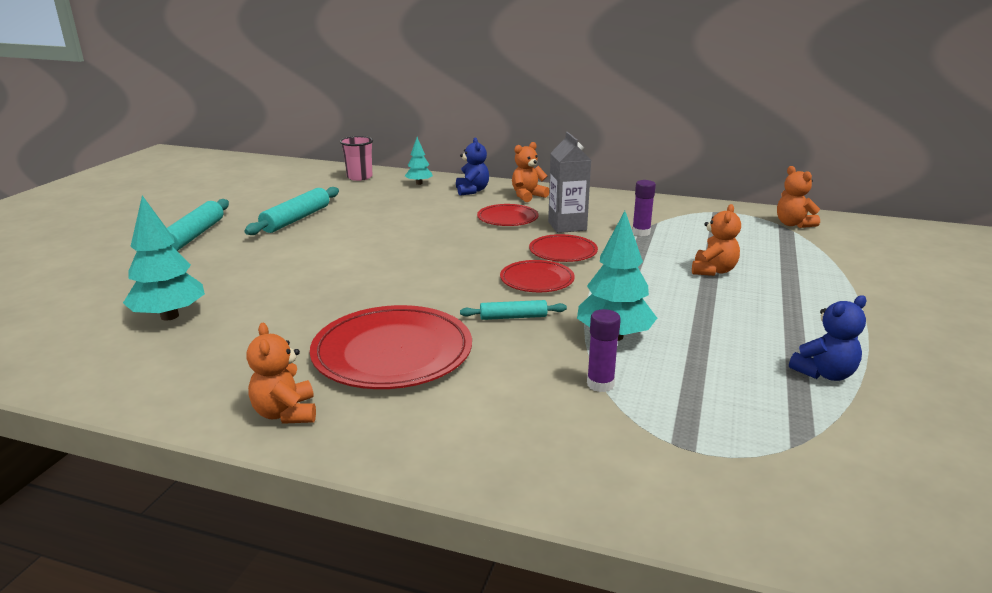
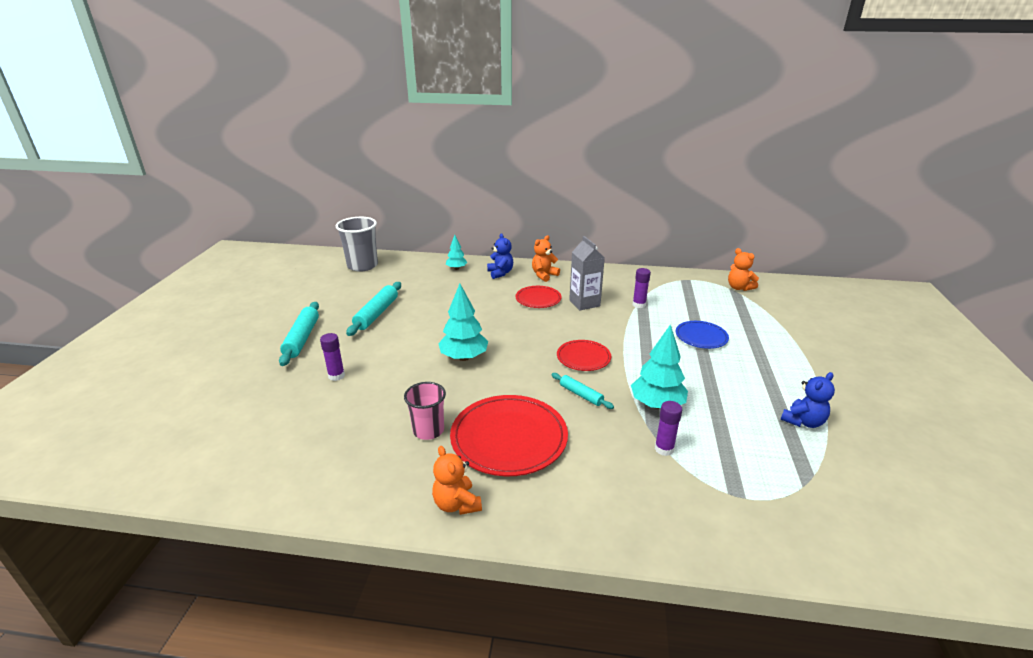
camera: 10 degrees left, 5 degrees up
(170, 316) = (323, 422): turquoise tree -> turquoise tree (464, 357)
(213, 273) = (336, 376): none -> purple glue stick
(306, 174) = (362, 266): none -> grey cup
(359, 177) = (407, 265): pink cup -> pink cup (428, 430)
(513, 317) = (581, 395): turquoise rolling pin -> turquoise rolling pin turned 60 degrees clockwise
(563, 251) = (591, 328): red plate -> none
(713, 271) = (701, 337): orange teddy bear -> blue plate

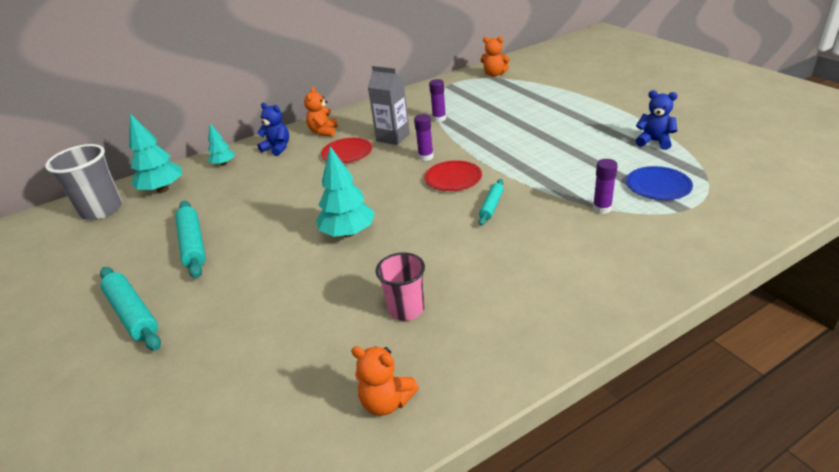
camera: 35 degrees left, 5 degrees up
(336, 376) = (235, 323): purple glue stick -> purple glue stick (426, 157)
(457, 504) = (518, 346): orange teddy bear -> orange teddy bear (386, 401)
(509, 438) = (484, 271): red plate -> none
(581, 395) = (491, 206): turquoise rolling pin -> turquoise rolling pin turned 75 degrees counterclockwise
(657, 404) = (554, 182): turquoise tree -> turquoise tree (162, 189)
(701, 337) = (517, 120): blue plate -> blue plate (658, 186)
(803, 421) = (654, 141): blue teddy bear -> blue teddy bear turned 75 degrees counterclockwise

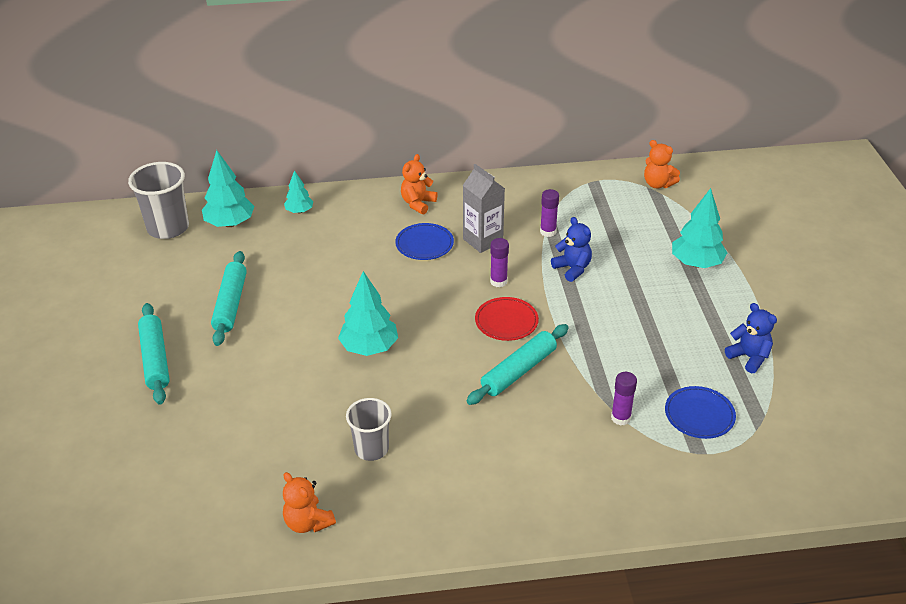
camera: 20 degrees right, 5 degrees up
(277, 148) = (360, 209): blue teddy bear -> blue teddy bear (572, 269)
(347, 153) = (424, 244): red plate -> blue plate
(406, 309) = (371, 448): pink cup -> grey cup
(491, 206) = (519, 371): turquoise rolling pin -> turquoise rolling pin, size x1.70
(562, 104) = (696, 263): none -> turquoise tree

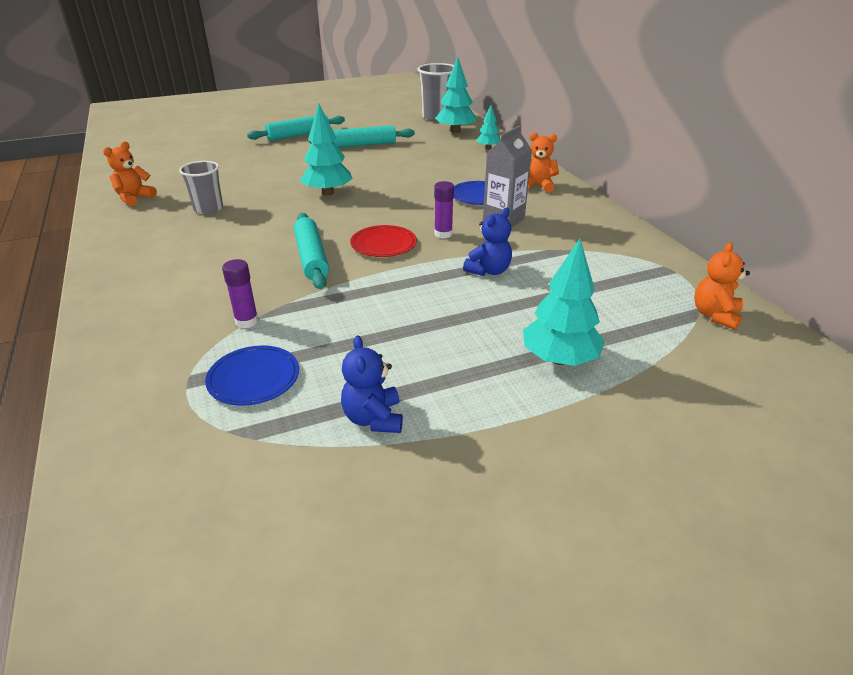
camera: 75 degrees right, 5 degrees down
(519, 371) = (311, 258): turquoise rolling pin -> turquoise rolling pin turned 45 degrees clockwise
(548, 232) = (545, 251): purple glue stick -> none
(749, 357) = (373, 418): blue teddy bear -> blue teddy bear turned 135 degrees clockwise

